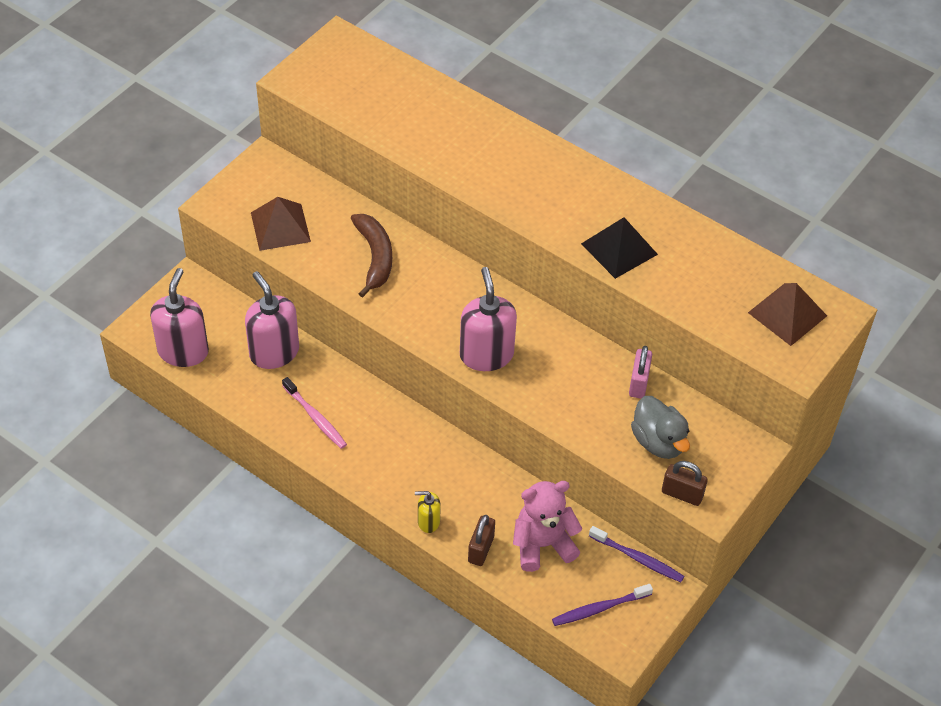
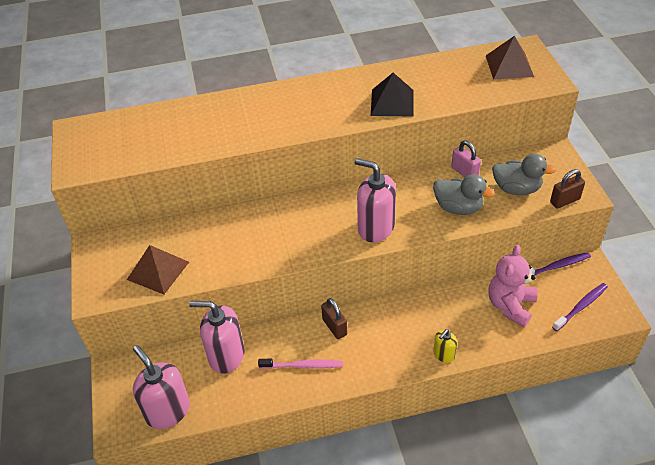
camera: 45 degrees left, 5 degrees down
(375, 257) = (240, 236): brown banana -> none
(481, 549) = (488, 340): brown padlock -> brown padlock (334, 327)
(580, 406) = (458, 207): none -> grey duck
(599, 608) = (581, 307): purple toothbrush -> purple toothbrush turned 150 degrees counterclockwise

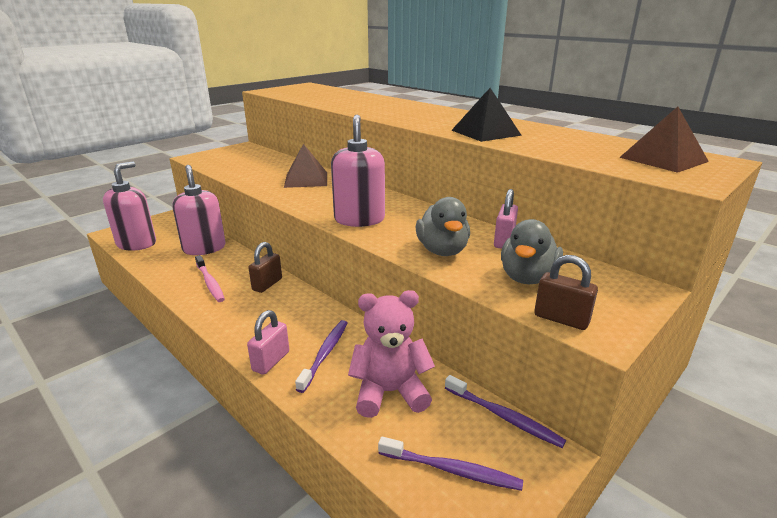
camera: 55 degrees right, 20 degrees down
(158, 270) = (232, 165): brown pyramid -> brown pyramid (306, 179)
(443, 355) = (271, 361): yellow soap dispenser -> pink padlock
(453, 323) = (325, 354): none -> purple toothbrush
(516, 189) = (527, 277): grey duck -> grey duck turned 45 degrees clockwise

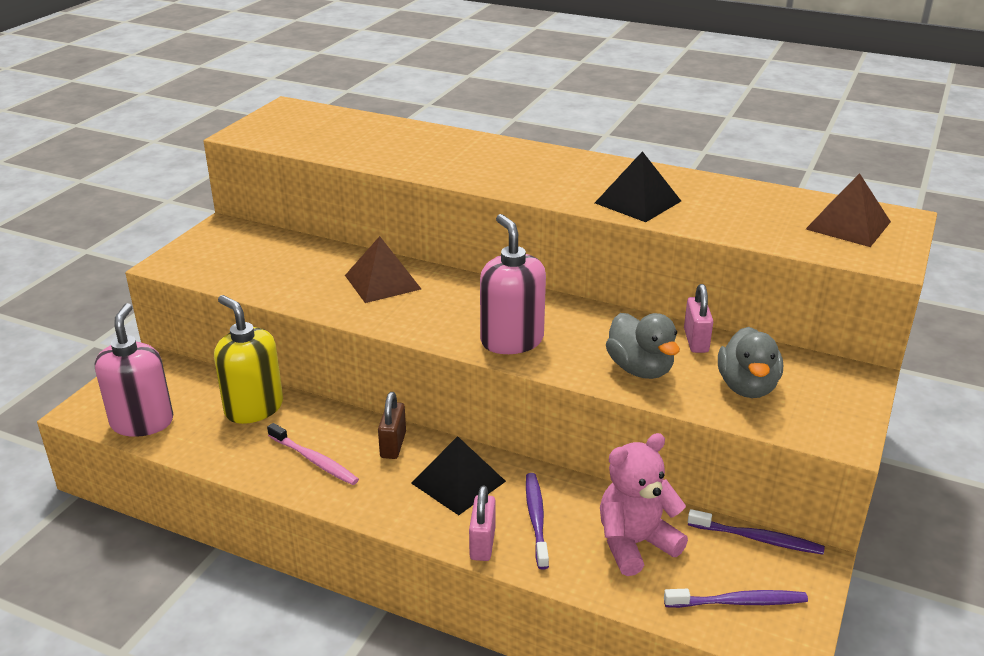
camera: 20 degrees left, 5 degrees up
(204, 248) = (253, 408): pink soap dispenser -> yellow soap dispenser
(290, 316) = (458, 482): none -> black pyramid
(561, 319) = (803, 430): brown padlock -> none

